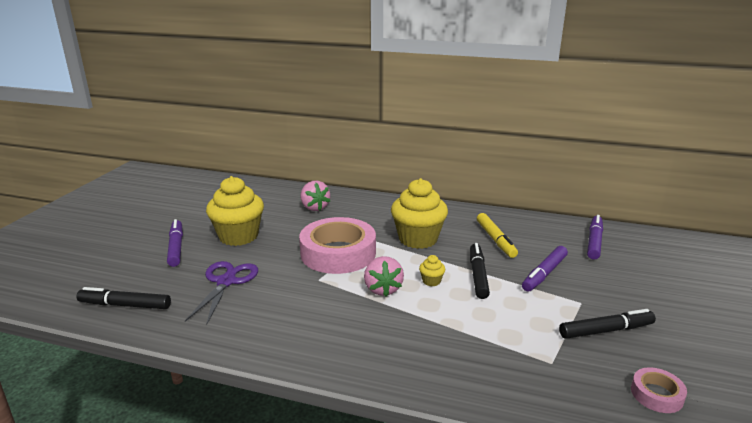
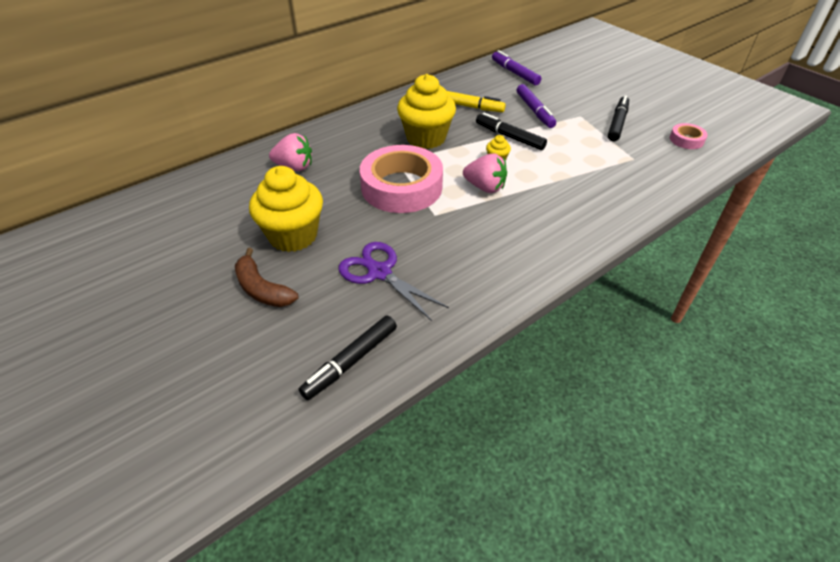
camera: 55 degrees left, 20 degrees up
(176, 247) = (262, 289): purple marker -> brown banana

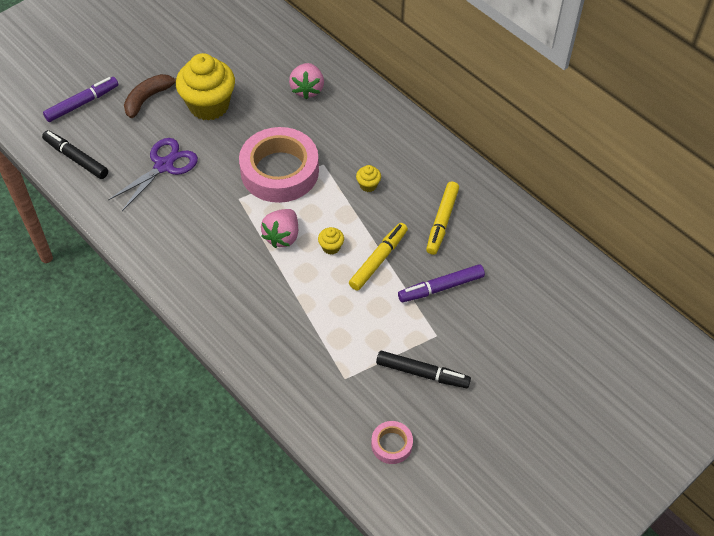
camera: 85 degrees right, 10 degrees up
(426, 138) = (368, 185): yellow cupcake -> yellow cupcake, size x0.41
(509, 137) = (378, 260): black marker -> yellow marker
(515, 73) = (539, 271): purple marker -> purple marker (82, 103)

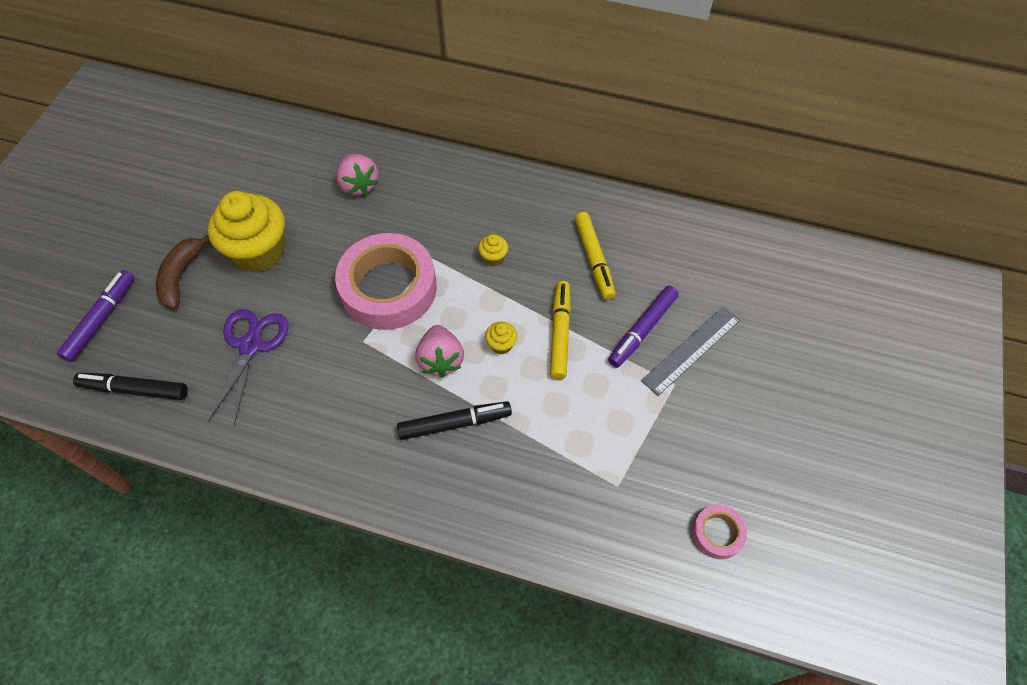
camera: 30 degrees left, 5 degrees up
(422, 373) = (690, 434): black marker -> black marker (455, 423)
(467, 319) = (691, 349): none -> grey ruler

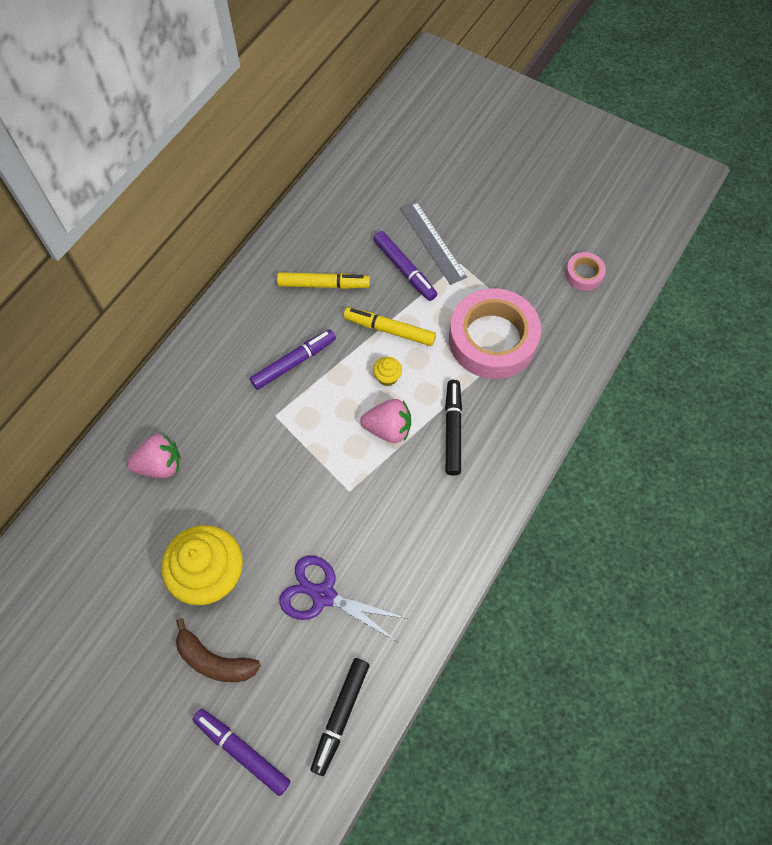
camera: 75 degrees left, 5 degrees up
(388, 288) = (297, 458): pink tape -> pink tape (492, 339)
(493, 258) = (294, 362): yellow cupcake -> purple marker

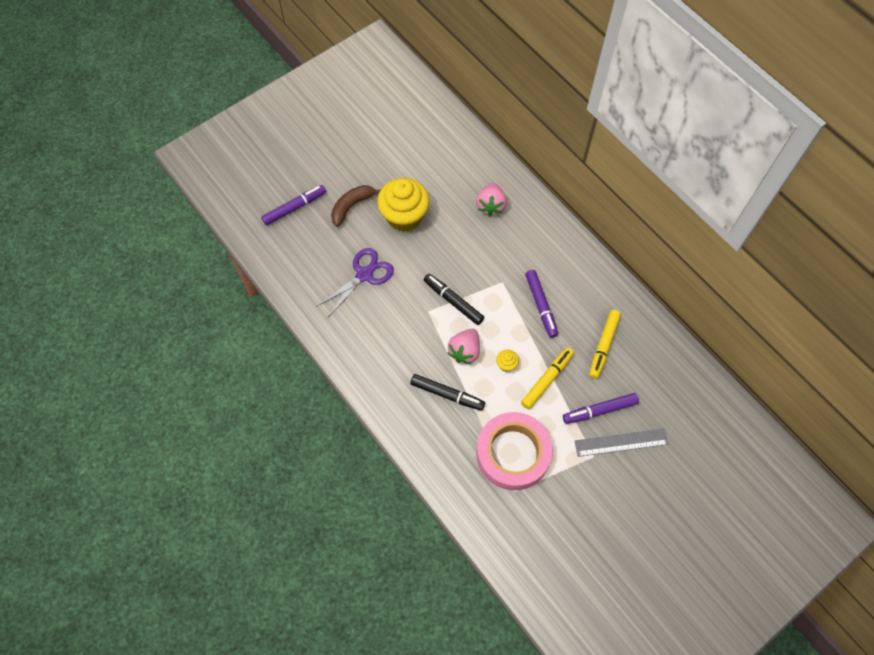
camera: 110 degrees right, 0 degrees up
(340, 716) = (289, 262): black marker -> black marker (453, 301)
(584, 274) = (551, 556): pink tape -> none

